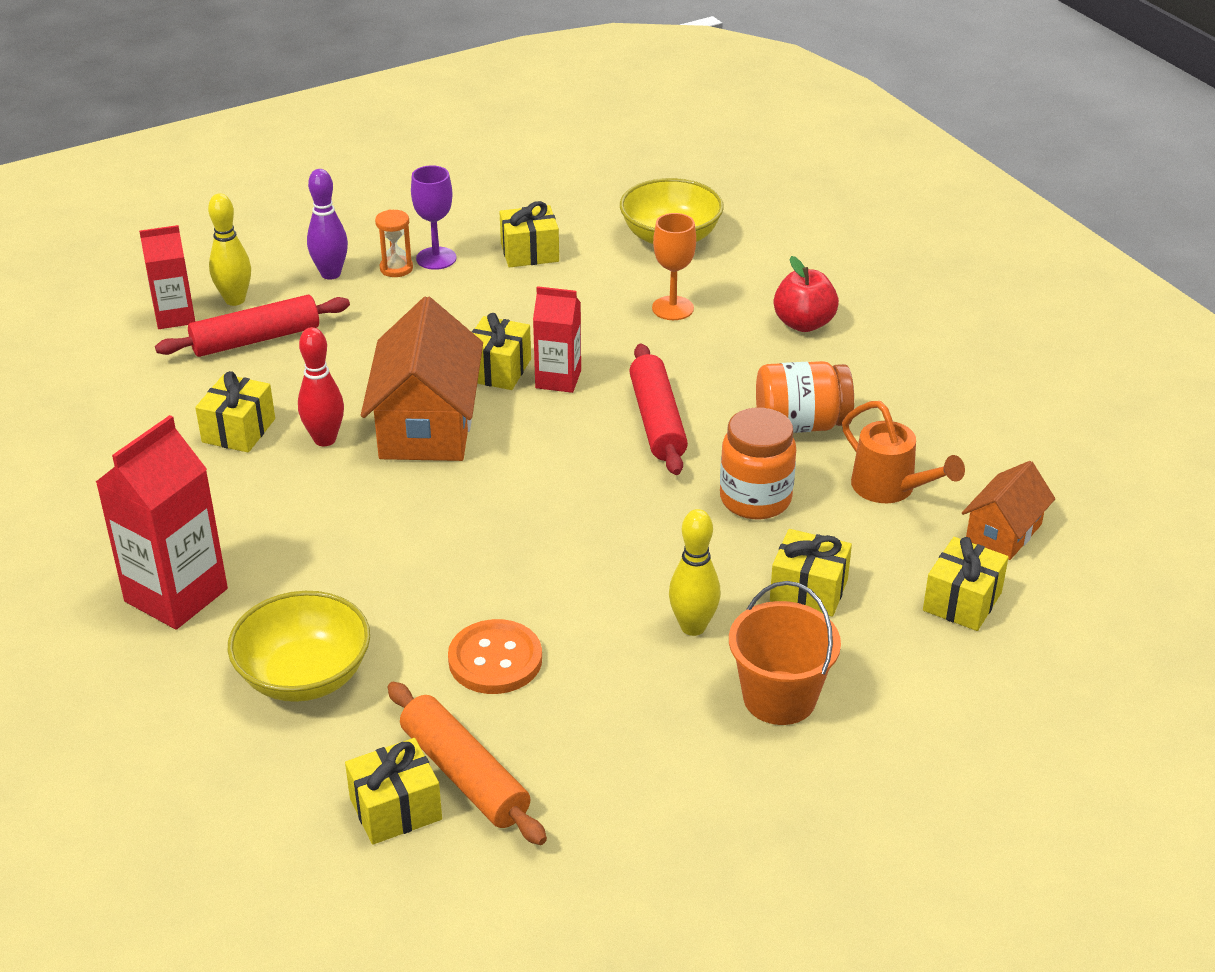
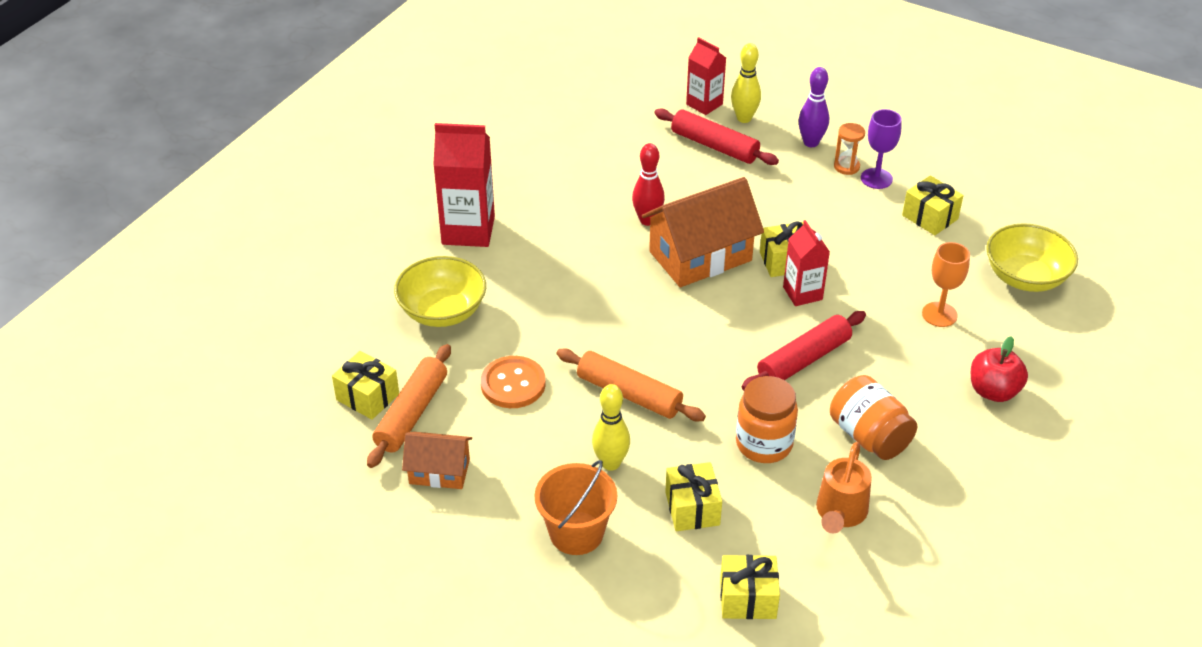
camera: 60 degrees right, 5 degrees up
(238, 430) = (624, 182): yellow gift -> none
(596, 568) = (629, 394): none -> orange rolling pin
(1003, 532) = (846, 598): orange house -> orange house (439, 471)

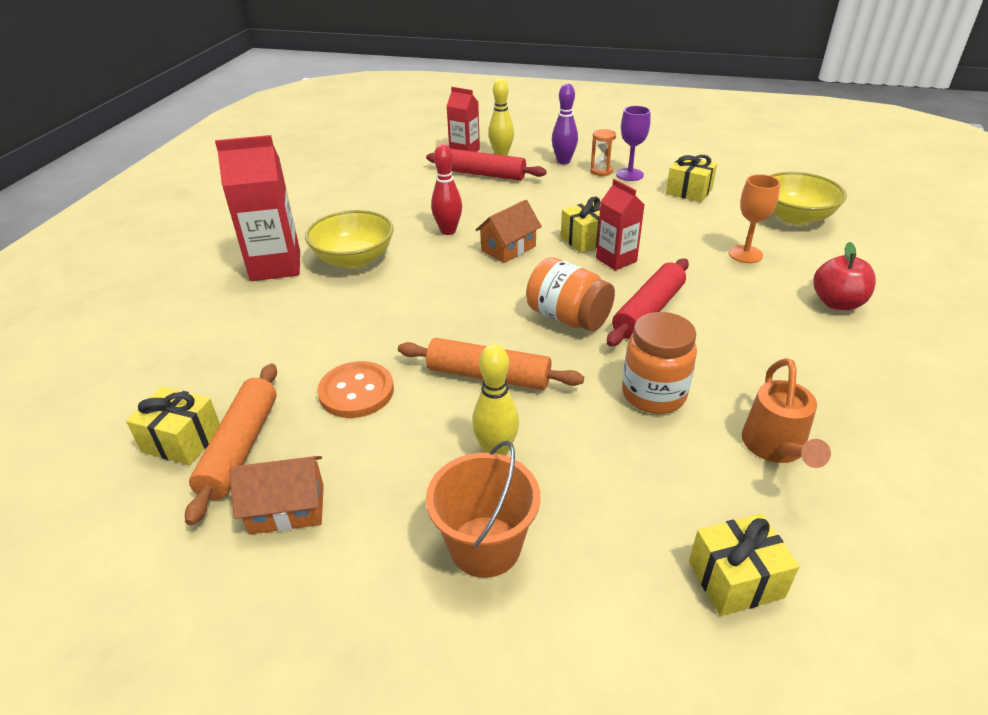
camera: 15 degrees left, 5 degrees down
(442, 311) = (261, 338): yellow bowl -> yellow bowl (354, 259)
(692, 508) = (612, 481): yellow gift -> none
(700, 256) = (508, 248): orange house -> orange house, size x0.56
(869, 436) = (753, 364): orange jar -> orange jar (568, 318)

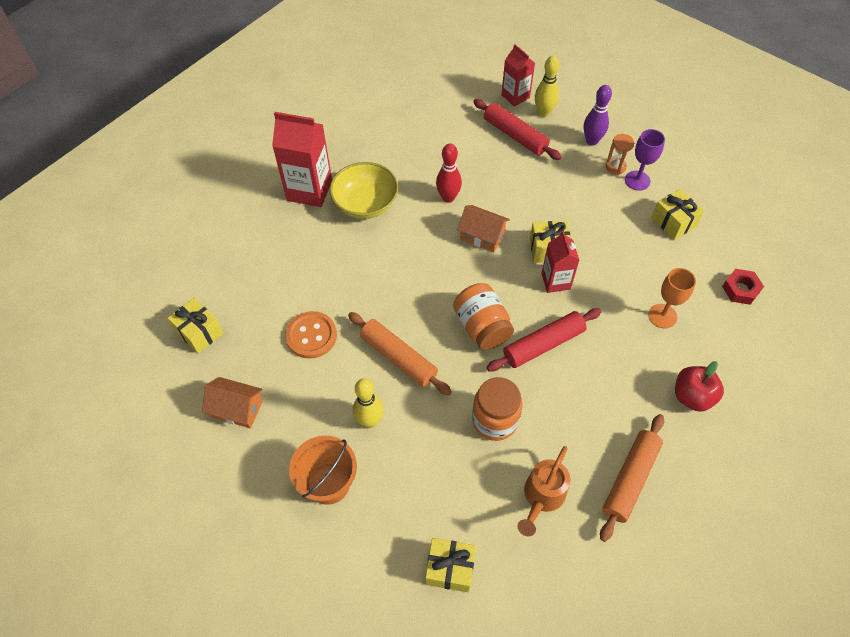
camera: 25 degrees right, 20 degrees up
(241, 447) = (229, 352): orange rolling pin -> orange rolling pin (630, 479)
(508, 248) = (482, 236): orange house -> orange house turned 45 degrees clockwise
(795, 217) = (740, 289): yellow bowl -> red nut

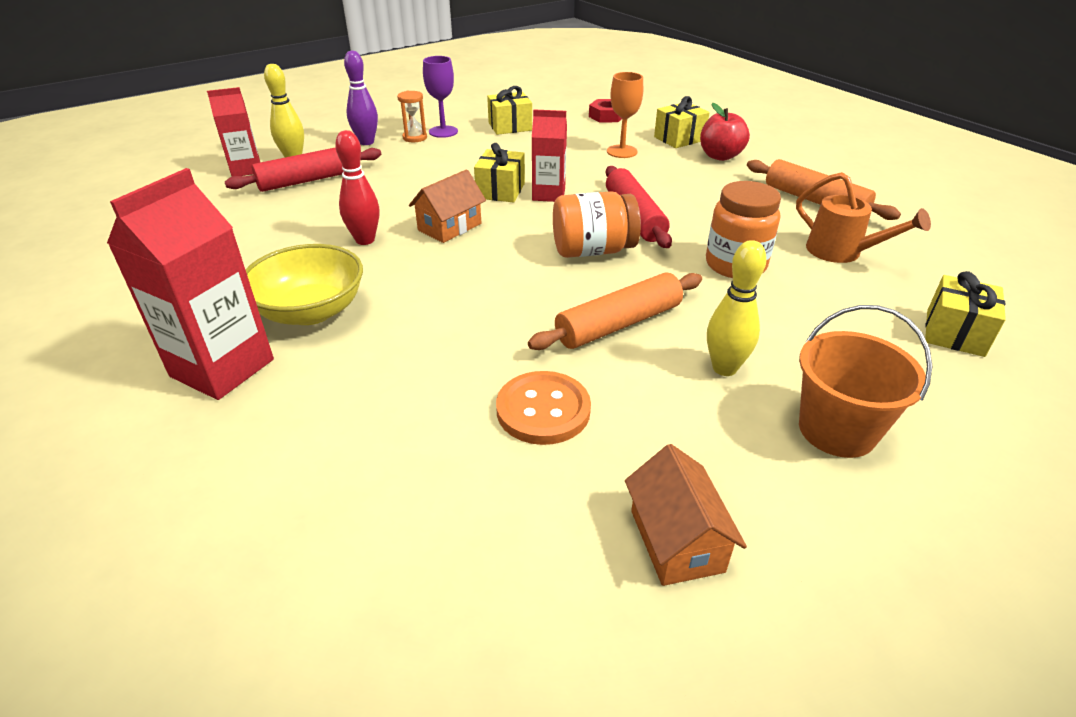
camera: 75 degrees left, 20 degrees down
(199, 332) = (460, 589): yellow gift -> yellow gift (679, 139)
(237, 409) = (676, 540): orange house -> orange house turned 45 degrees counterclockwise

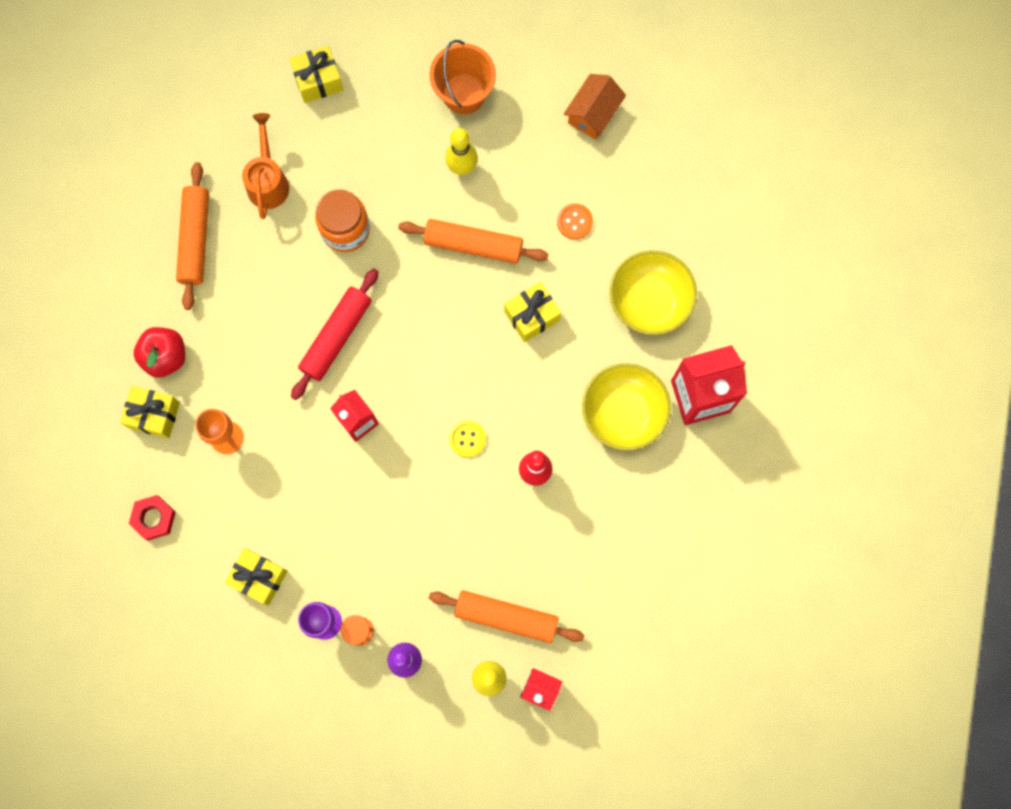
camera: 135 degrees left, 40 degrees up
(309, 180) = (506, 617): red rolling pin -> orange rolling pin
(366, 404) = (650, 300): none -> yellow bowl
(450, 227) = (467, 439): orange house -> yellow button
(500, 191) = (385, 460): yellow gift -> yellow gift (532, 316)
(543, 410) = (574, 222): orange button -> orange button, size x0.62
(593, 250) = (408, 323): orange jar -> none

